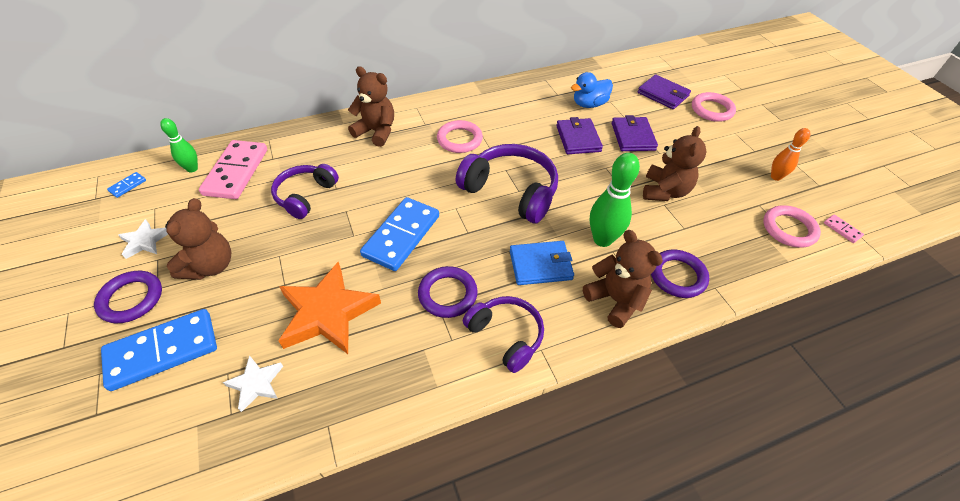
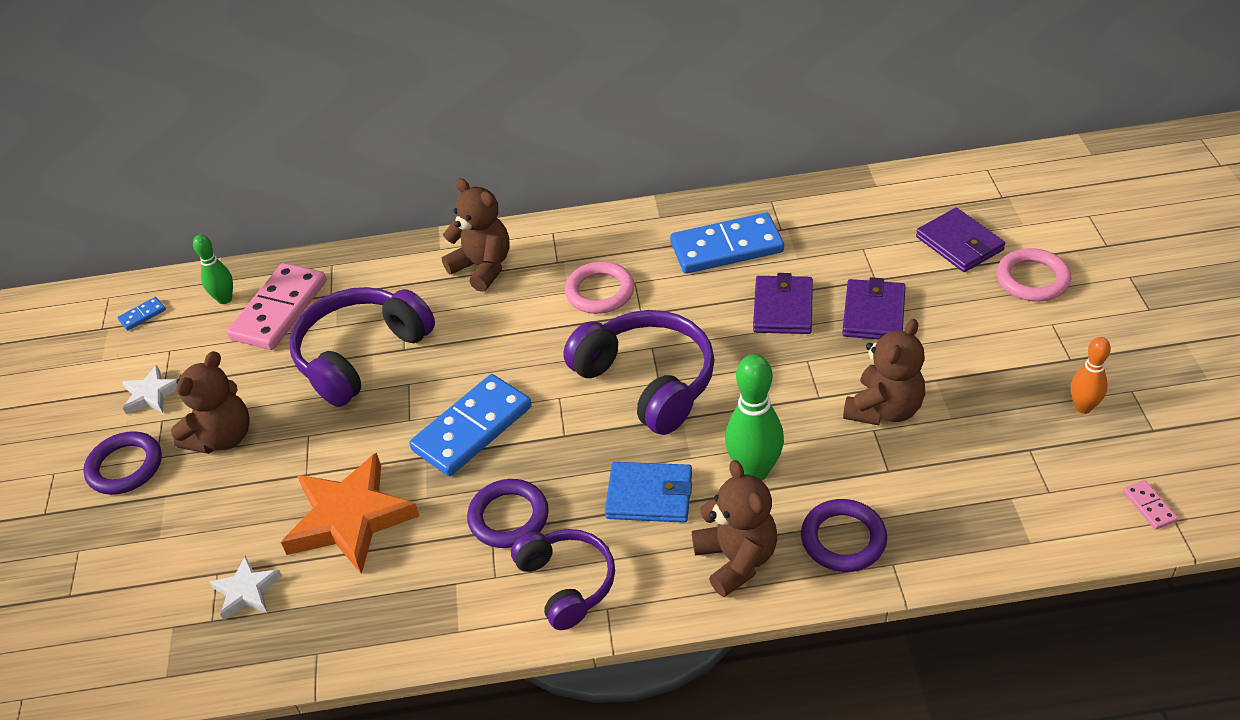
camera: 20 degrees right, 5 degrees down
(162, 351) = (150, 535): blue domino -> blue domino (727, 248)
(305, 196) = (361, 355): purple headphones -> purple headphones, size x1.56
(589, 104) = (825, 251): blue duck -> none
(789, 229) = (1058, 494): pink ring -> none

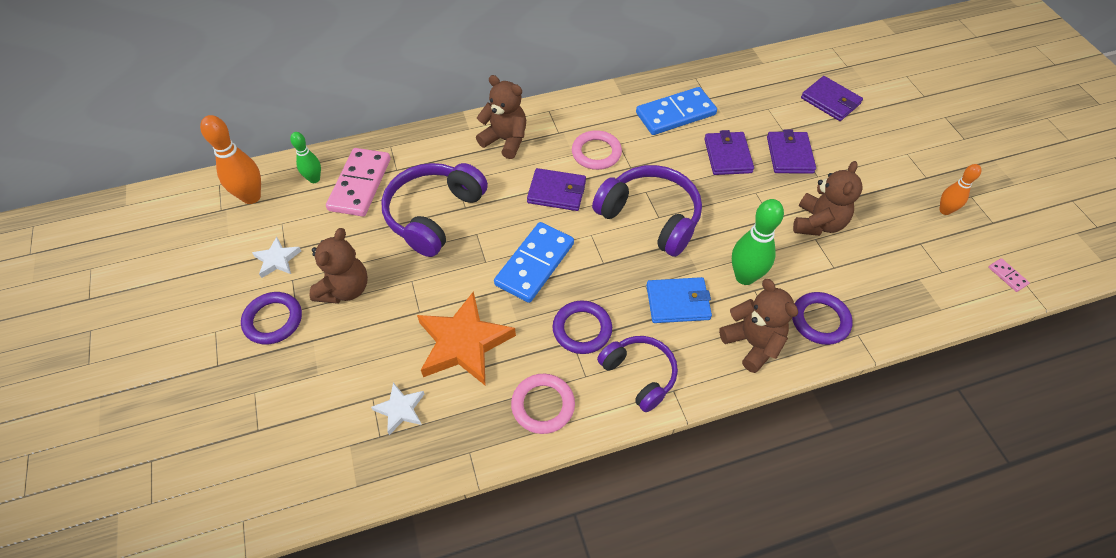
camera: 15 degrees left, 10 degrees up
(142, 315) = (251, 197): blue domino -> orange bowling pin
(530, 339) = (556, 192): none -> purple wallet
(1032, 279) = (885, 123): pink ring -> pink ring (543, 405)

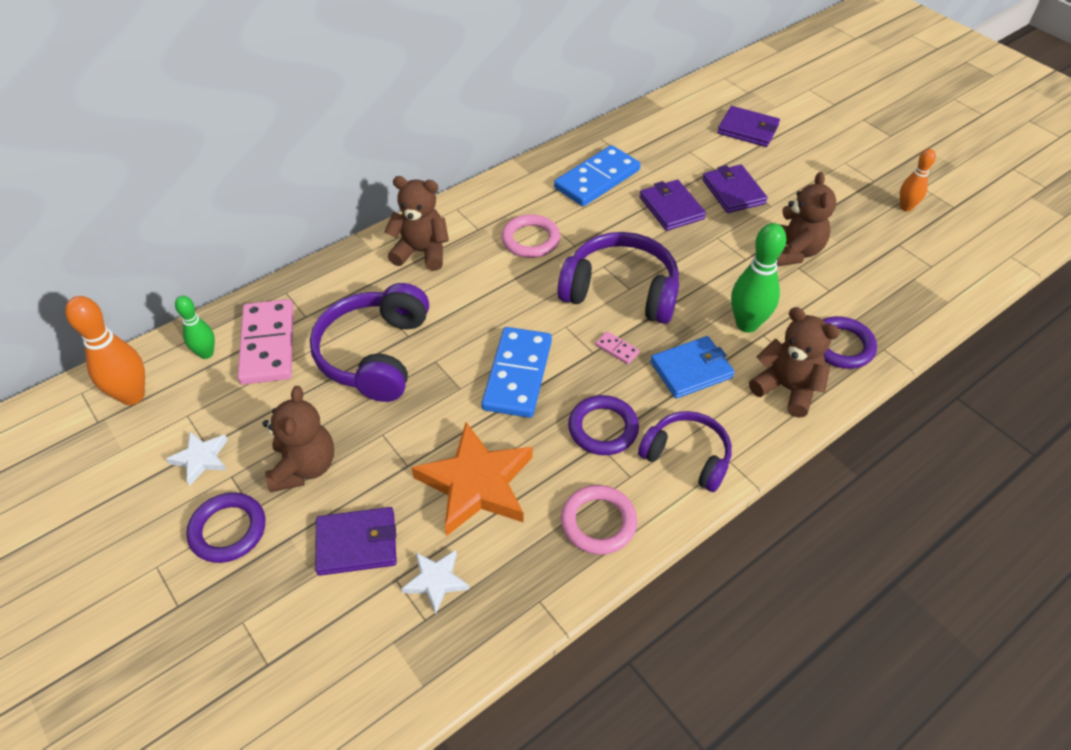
camera: 20 degrees left, 5 degrees down
(556, 192) = (506, 292): purple wallet -> purple wallet (356, 543)
(1007, 276) = (991, 253): pink domino -> pink domino (617, 349)

